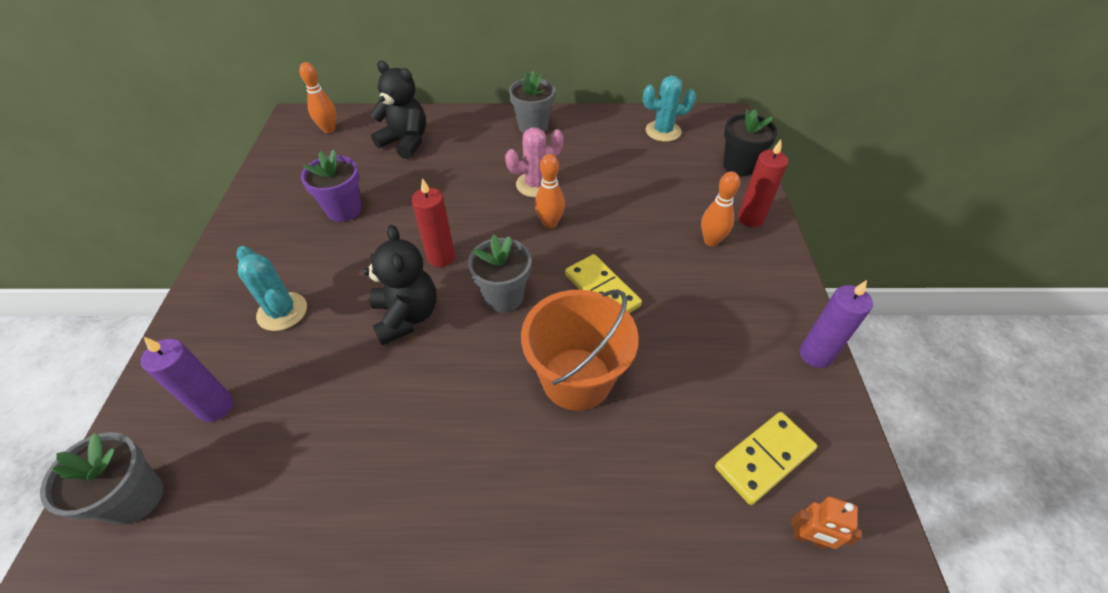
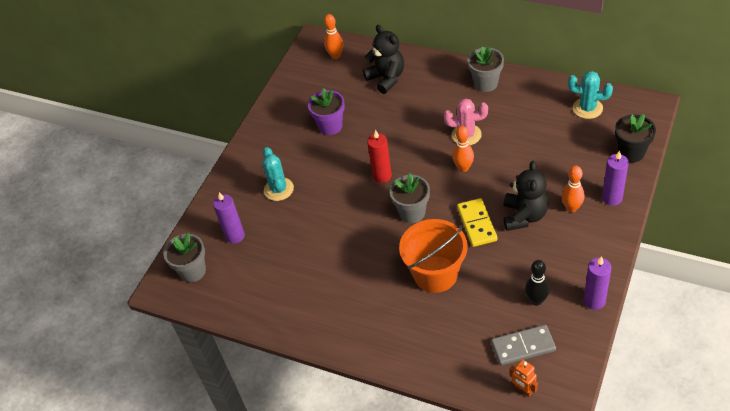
camera: 30 degrees right, 0 degrees up
(407, 316) = (349, 210): black teddy bear -> black teddy bear (524, 216)
(740, 377) = (536, 300): none -> black bowling pin
(750, 218) = (612, 198): red candle -> purple candle
(764, 459) = (523, 347): yellow domino -> grey domino

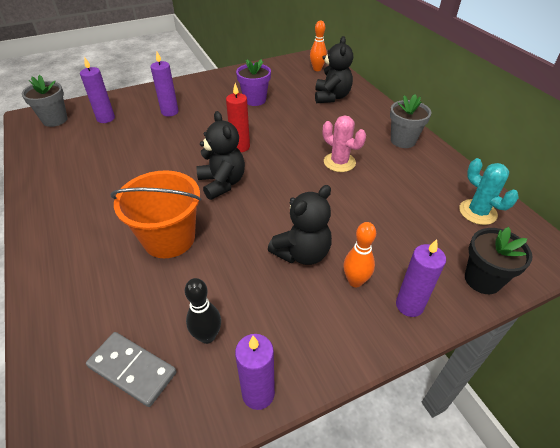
camera: 35 degrees right, 5 degrees down
(279, 189) = (170, 112): turquoise cactus -> purple candle
(412, 213) = (222, 183): grey flower pot -> black teddy bear
(463, 168) = (304, 181): orange bowling pin -> none
(477, 224) = (255, 228): yellow domino -> none
(523, 390) = (66, 416): orange robot -> none

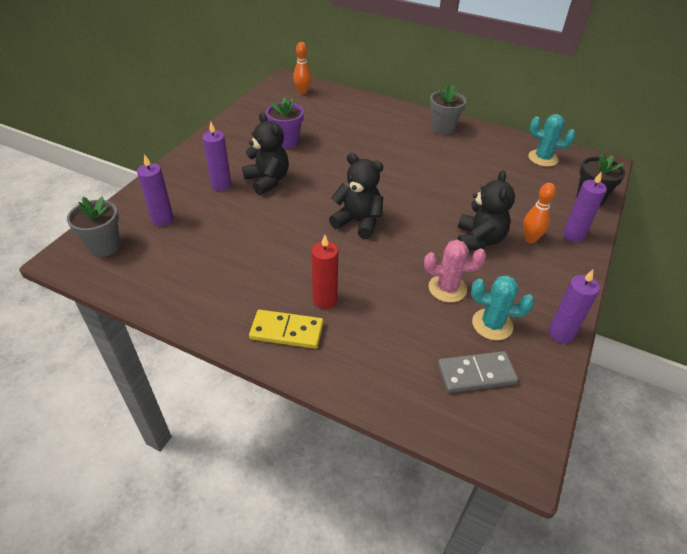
camera: 40 degrees left, 0 degrees up
(63, 235) = (287, 331): none -> yellow domino
(169, 238) = (377, 283): orange bucket -> none
(207, 336) = (492, 324): black bowling pin -> turquoise cactus
(240, 147) = (331, 187): red candle -> red candle (325, 300)
(331, 97) = (347, 113): black teddy bear -> black teddy bear (267, 181)
(339, 162) = (421, 164): pink cactus -> pink cactus (447, 288)

